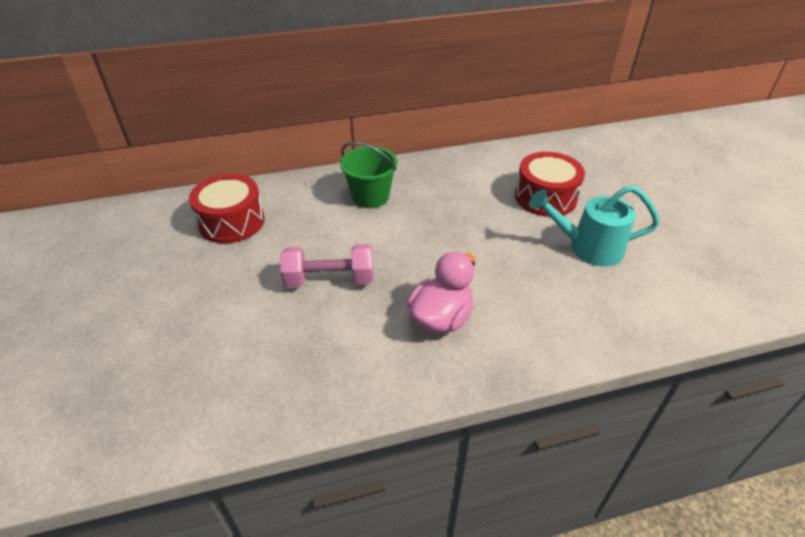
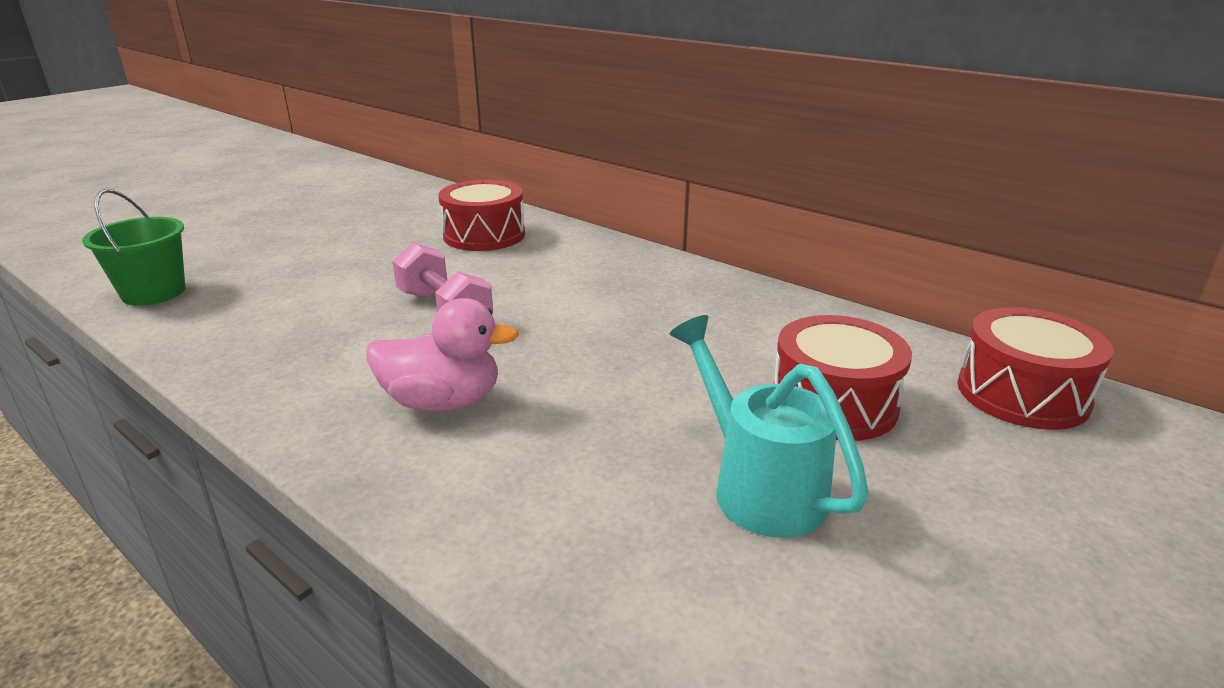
camera: 55 degrees right, 15 degrees down
(370, 197) = (627, 282): green bucket -> green bucket (153, 292)
(575, 151) = (1022, 394): none -> red drum

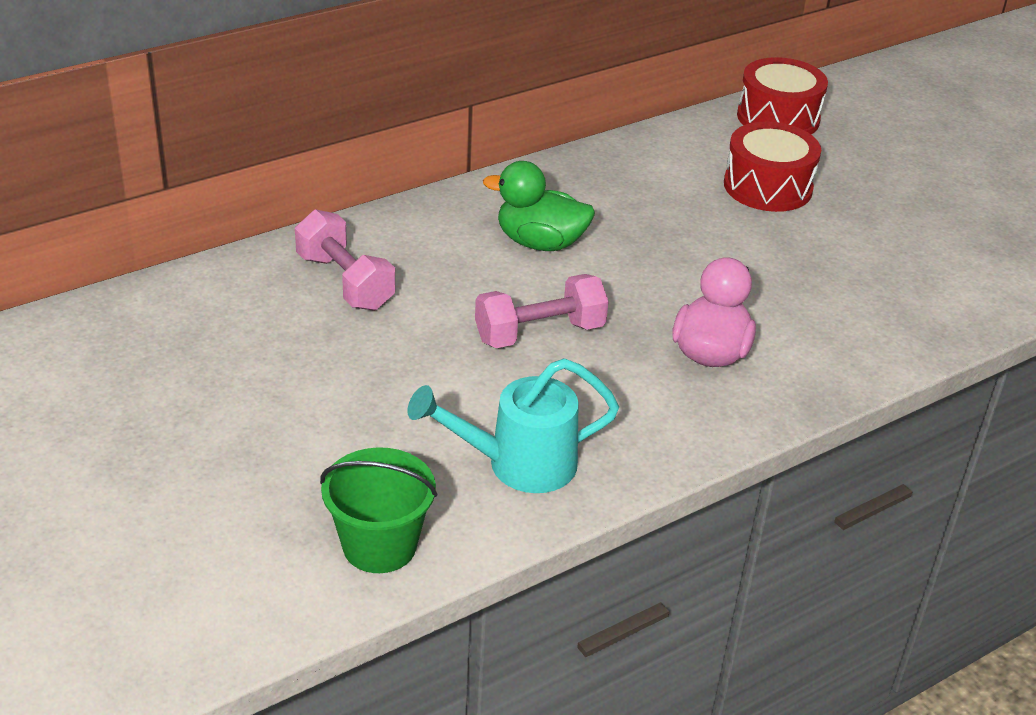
camera: 75 degrees left, 10 degrees up
(484, 235) = (345, 282): red drum -> pink dumbbell
(592, 292) = (540, 243): none -> green duck
(759, 487) = (851, 243): turquoise watering can -> turquoise watering can (519, 464)

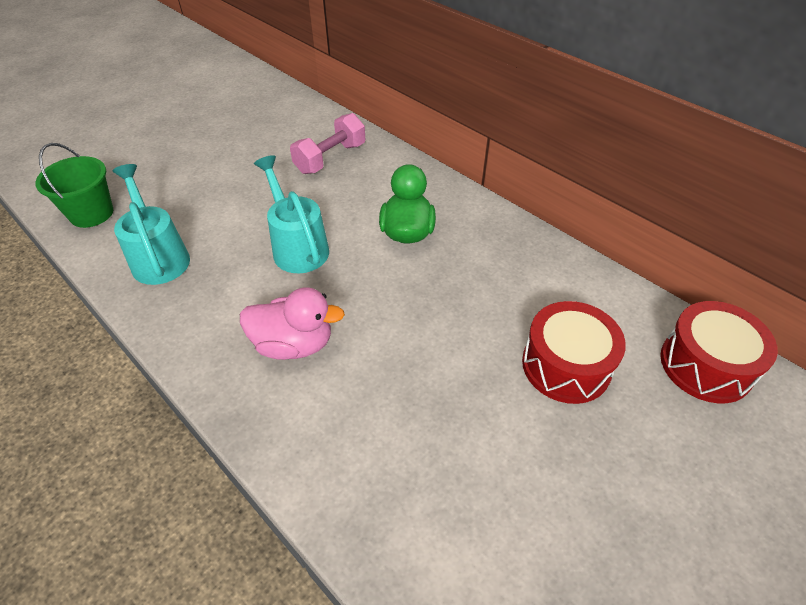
camera: 80 degrees right, 10 degrees up
(539, 333) = (297, 247): pink dumbbell -> turquoise watering can

